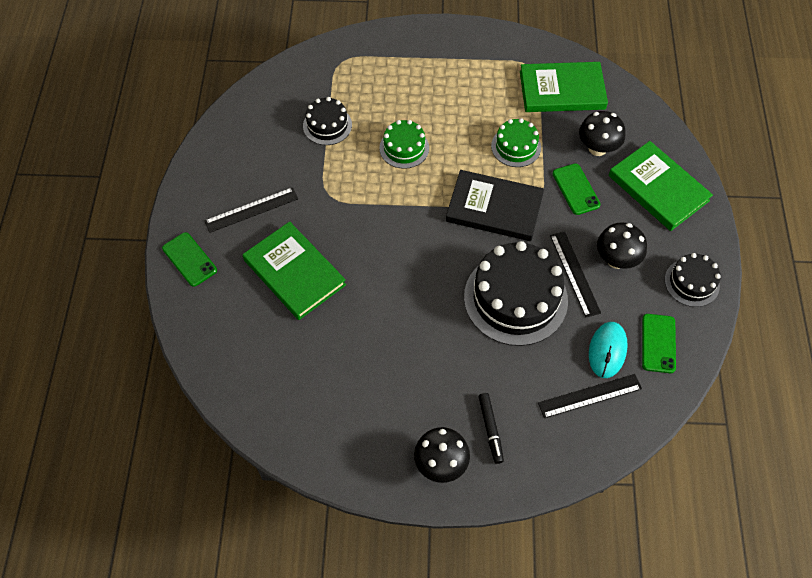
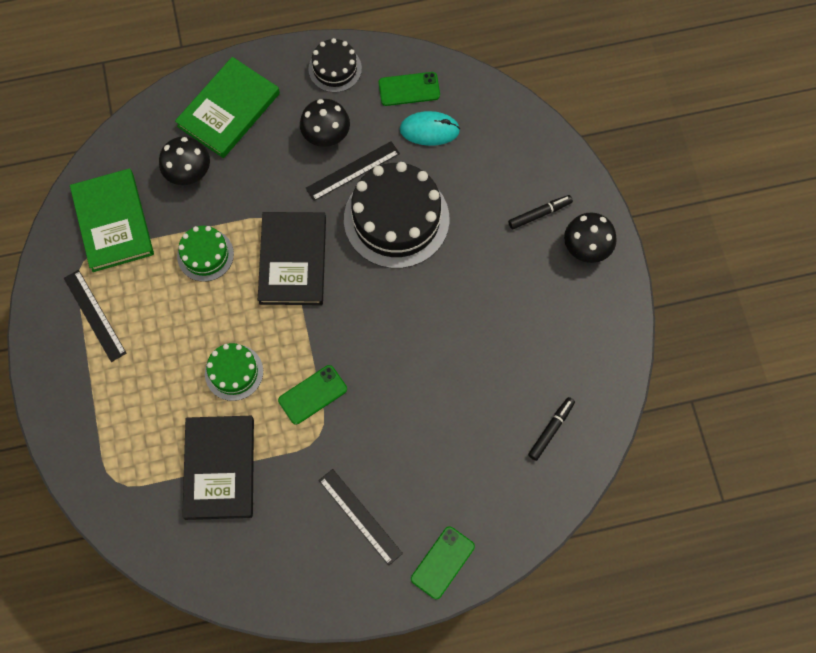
camera: 105 degrees left, 10 degrees up
(268, 376) = (551, 430): none -> black marker
(294, 272) = (427, 442): green book -> none
(327, 125) = (220, 468): black cake -> black book
(575, 189) = (249, 186): green phone -> green phone (312, 395)
(590, 396) = (480, 138): black ruler -> black ruler (95, 315)

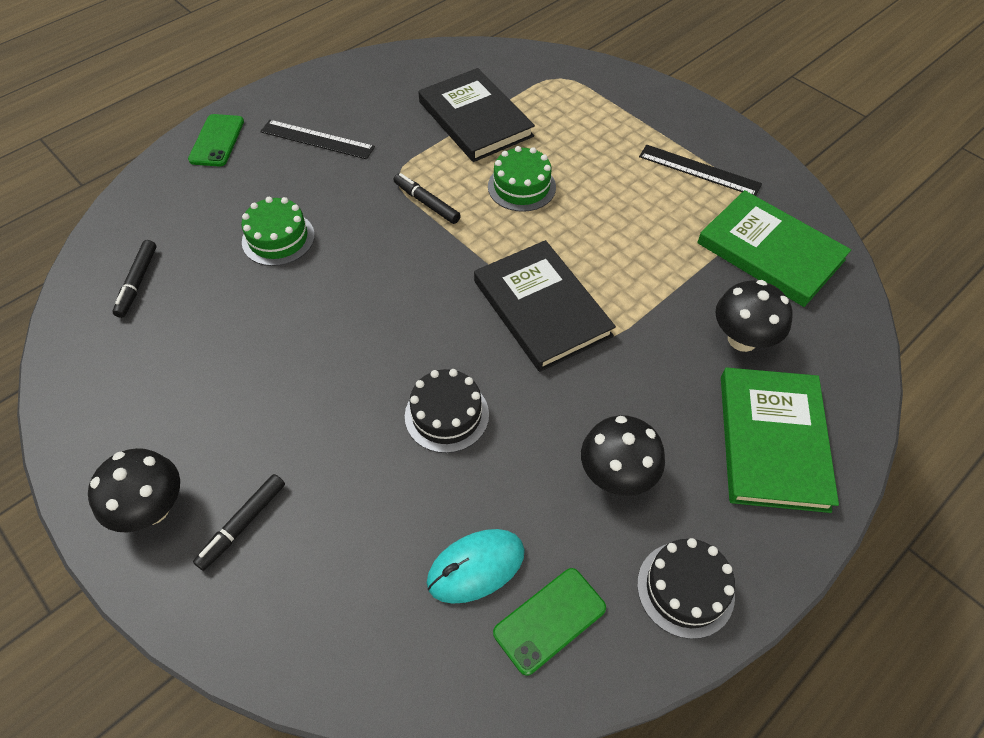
camera: 150 degrees right, 15 degrees down
(205, 255) = (643, 268): green cake -> green cake (278, 238)
(312, 395) = (426, 203): green phone -> black marker
(352, 171) = (546, 447): black ruler -> none
(396, 219) = (446, 415): black cake -> black cake, size x0.53

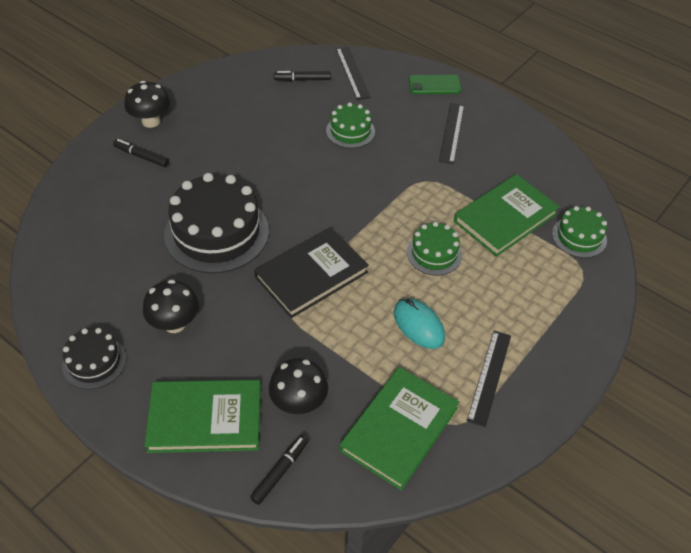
camera: 80 degrees right, 5 degrees down
(149, 221) = (352, 72): none -> black ruler
(426, 203) = (402, 200): black marker -> black marker (280, 471)
(446, 415) = (216, 232): black cake -> black cake, size x1.89
(475, 119) = (505, 217): black book -> green book
(476, 567) = (113, 257): turquoise mouse -> turquoise mouse (418, 325)
(514, 70) = (579, 237): none -> green cake
(549, 620) = (79, 294): green phone -> none

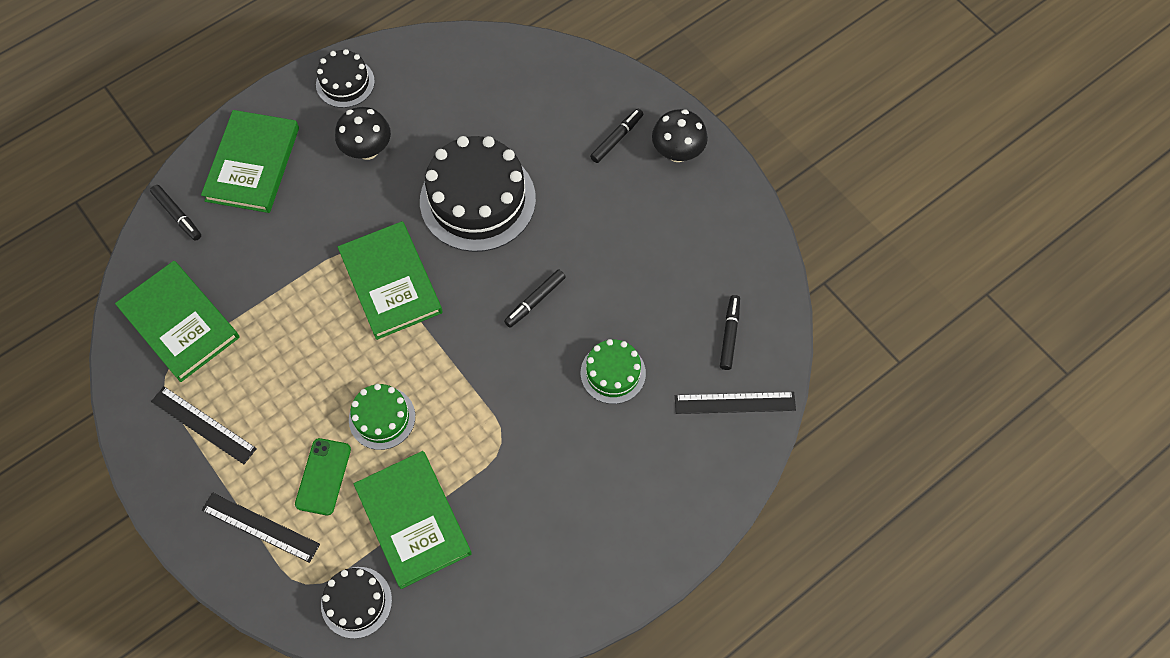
camera: 105 degrees right, 15 degrees up
(299, 403) = (240, 242): black mushroom -> none
(304, 181) = (535, 301): none -> black marker
(311, 274) = (391, 282): black book -> green book
(418, 325) = (290, 373): turquoise mouse -> none
(434, 85) = (688, 509): green phone -> green phone (323, 476)
(451, 132) = (582, 502): black ruler -> black ruler (260, 527)
(579, 237) = (356, 602): green cake -> black cake

